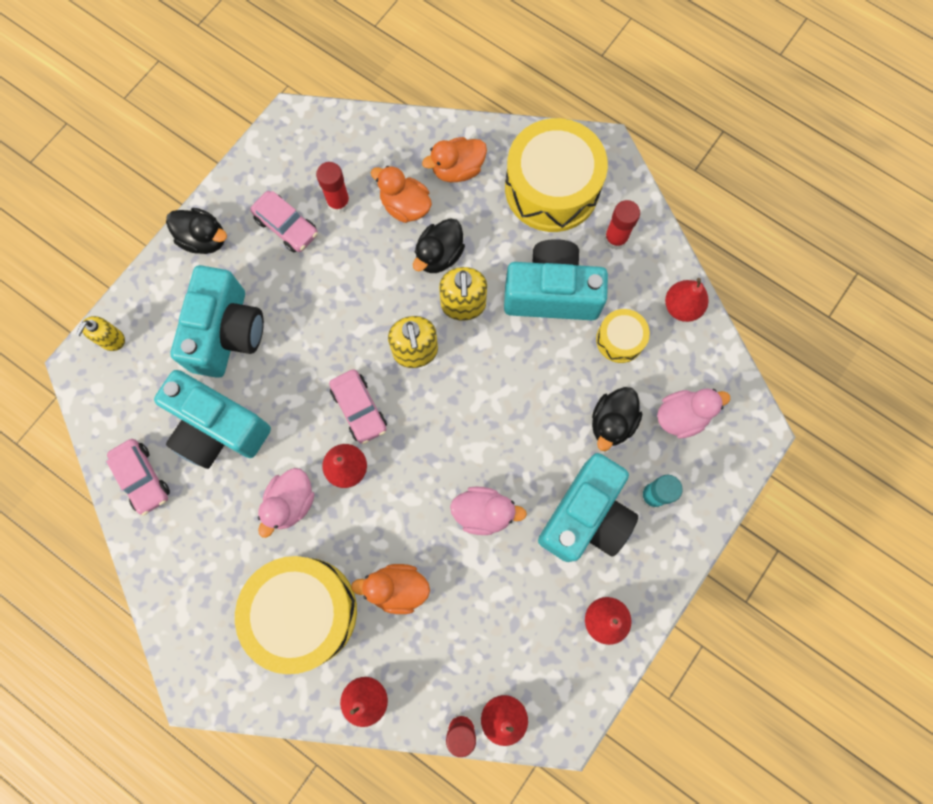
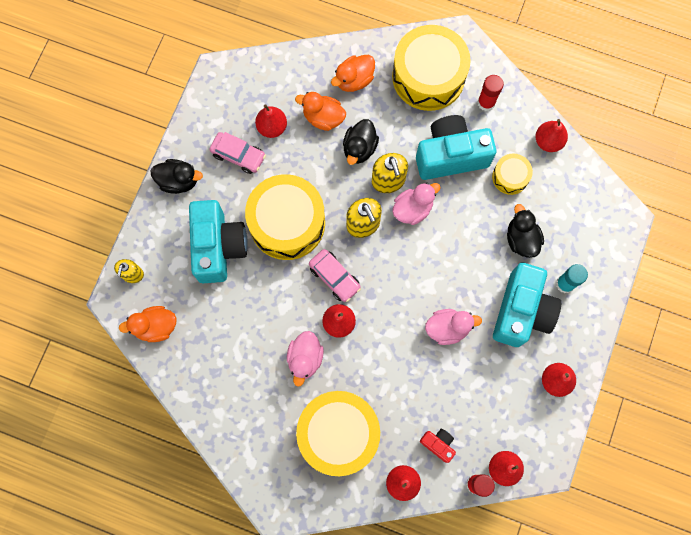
camera: 15 degrees left, 0 degrees up
(142, 478) = (189, 370): pink car -> none
(218, 428) = (234, 319): turquoise camera -> none
(321, 325) = (287, 223): none -> yellow drum
(338, 202) = (272, 127): red glue stick -> red pear
(397, 588) = (401, 399): orange duck -> orange duck (156, 327)
(427, 661) = (438, 444): none -> red camera
(612, 422) = (521, 239): black duck -> black duck turned 150 degrees clockwise
(681, 416) = (570, 221): pink duck -> pink duck (412, 209)

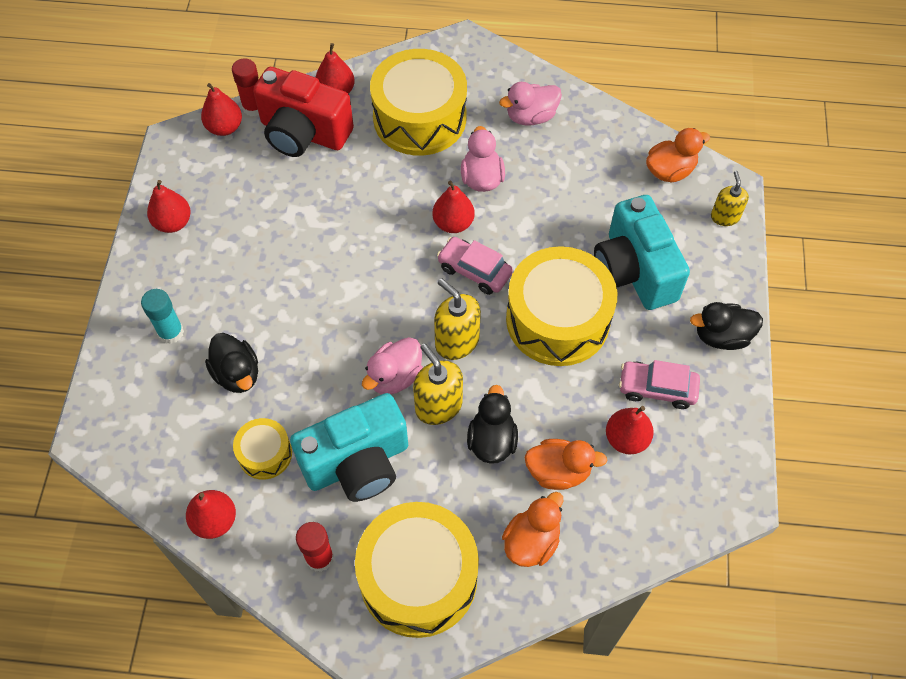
camera: 165 degrees right, 15 degrees down
(438, 444) = (303, 133): red camera -> red camera, size x2.24
(447, 328) = (316, 248): pink duck -> pink duck (531, 116)
(521, 311) = (225, 287): turquoise camera -> none

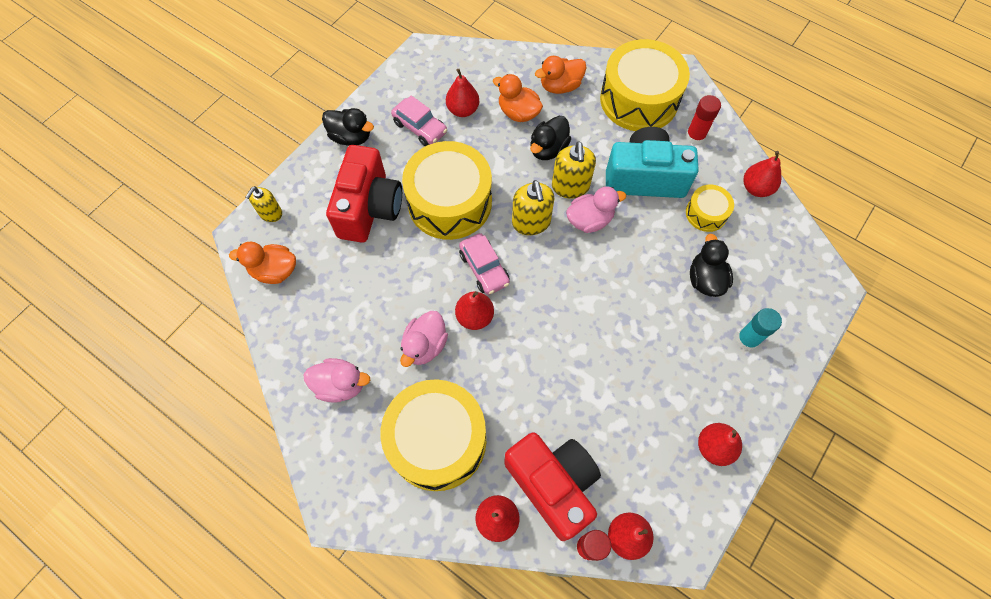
camera: 150 degrees left, 5 degrees up
(634, 271) = (369, 208): turquoise camera -> red camera

